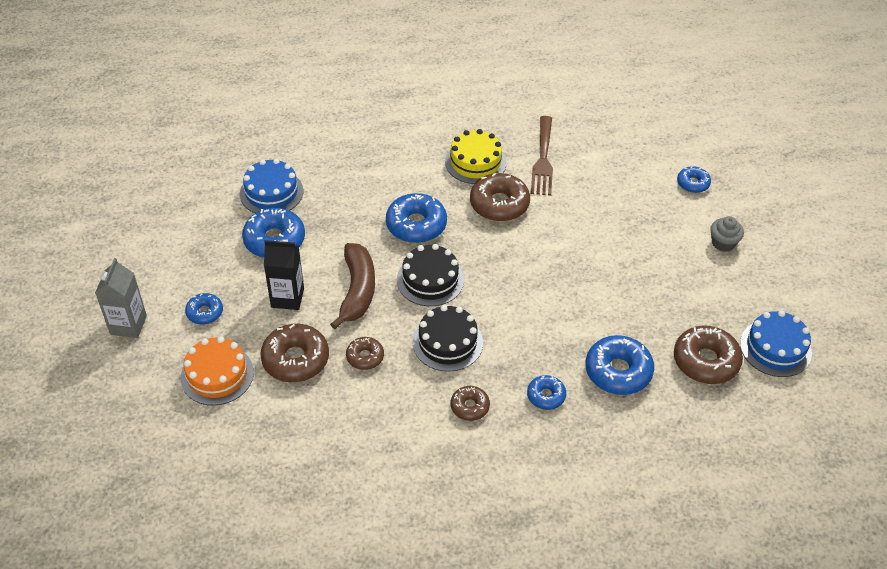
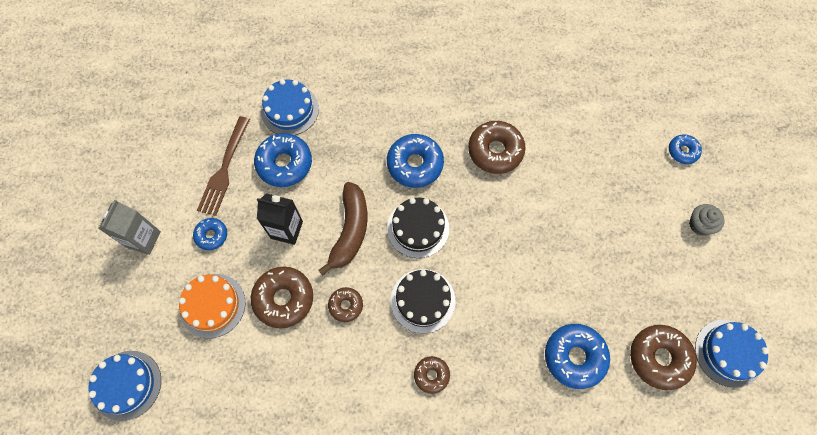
camera: 10 degrees right, 20 degrees up
(132, 459) = (127, 385): none -> blue cake
(475, 162) = (481, 99): yellow cake -> none
(543, 158) = (544, 104): brown fork -> brown fork (224, 168)
(546, 396) = (503, 374): blue donut -> none

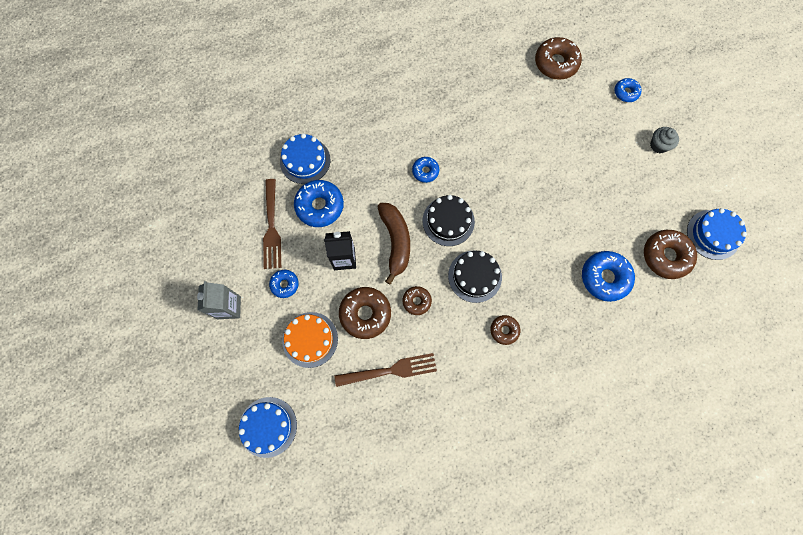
camera: 20 degrees left, 5 degrees up
(283, 373) = (389, 371): none -> brown fork
(415, 164) = (425, 171): blue donut -> blue donut, size x0.56
(495, 151) = (484, 139): brown donut -> brown donut (556, 63)

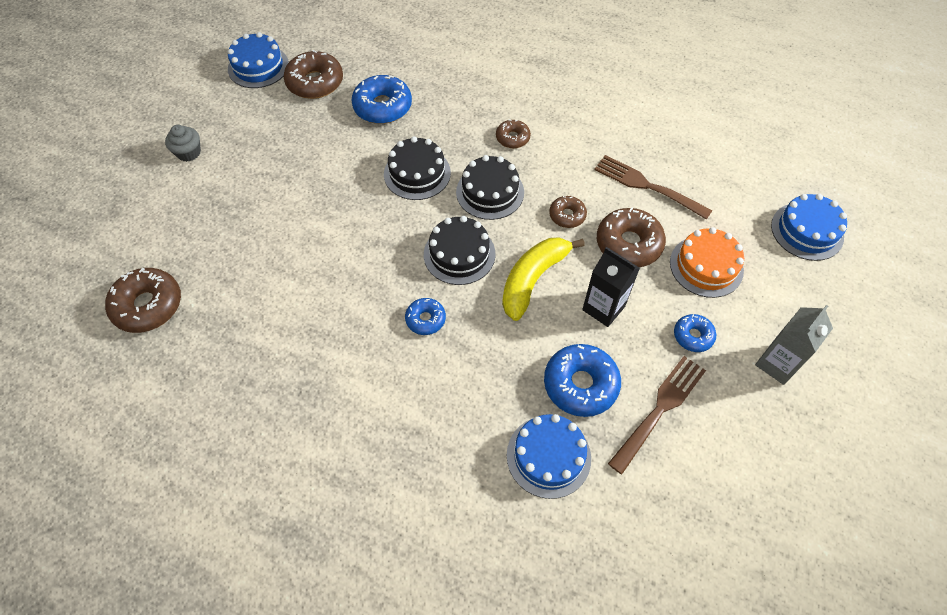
camera: 135 degrees left, 15 degrees down
(395, 242) = (533, 279): brown banana -> yellow banana
(527, 250) = (417, 173): none -> black cake
(626, 92) = (138, 216): blue donut -> none

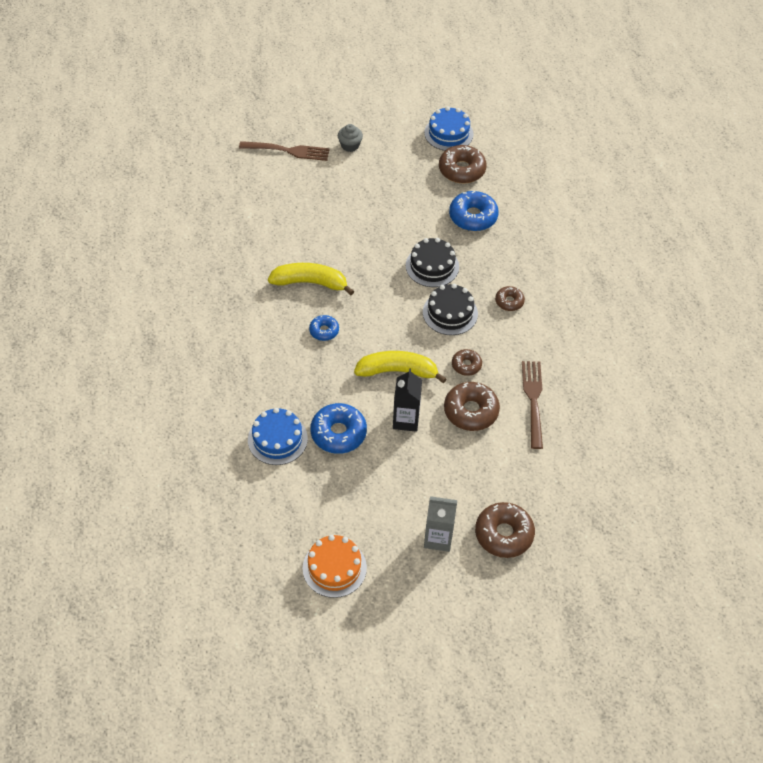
camera: 55 degrees right, 5 degrees down
(148, 305) = (232, 198): brown donut -> brown donut (504, 534)
(346, 295) = (310, 283): none -> yellow banana
(459, 254) = (386, 322): black cake -> none
(659, 410) = (351, 484): brown fork -> brown fork (287, 151)
(693, 336) = (423, 480): blue donut -> none
(706, 266) = (489, 465): orange cake -> orange cake (334, 568)
(807, 231) = (575, 517): blue cake -> none

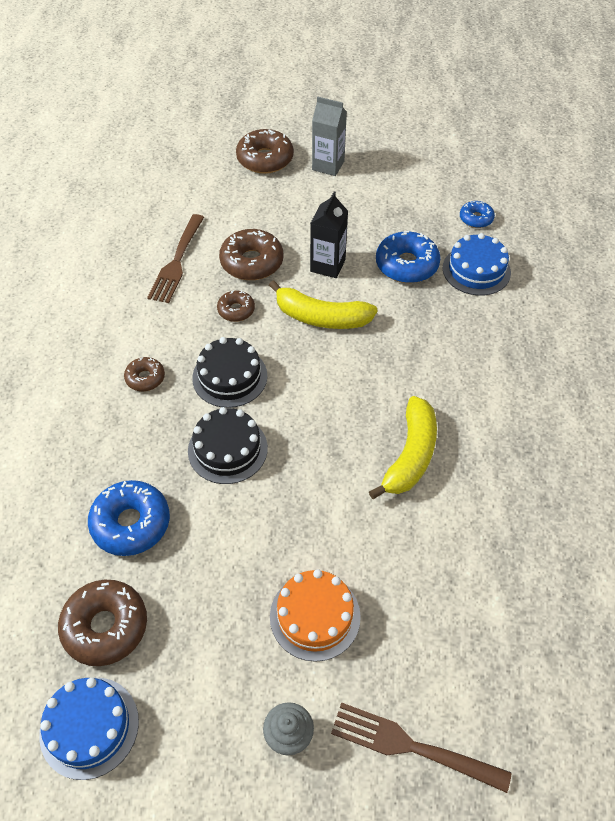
camera: 165 degrees left, 0 degrees up
(310, 283) = (410, 455): yellow banana -> yellow banana turned 90 degrees counterclockwise
(324, 331) = (403, 382): blue donut -> blue donut (476, 219)
(334, 568) = (431, 160): orange cake -> orange cake (315, 616)

